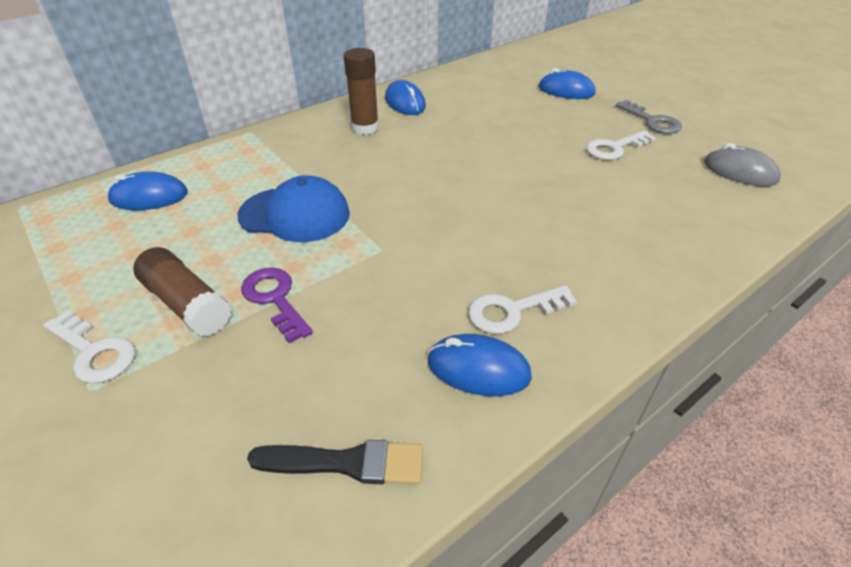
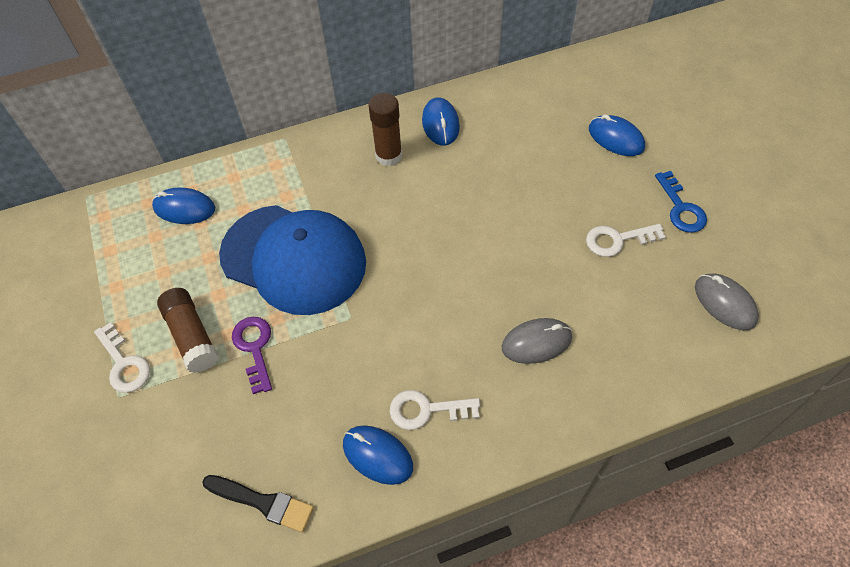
camera: 20 degrees right, 15 degrees up
(295, 214) = (293, 259): blue cap -> blue cap, size x1.58
(593, 231) = (536, 342): none -> grey mouse
(652, 121) = (681, 208): grey key -> blue key

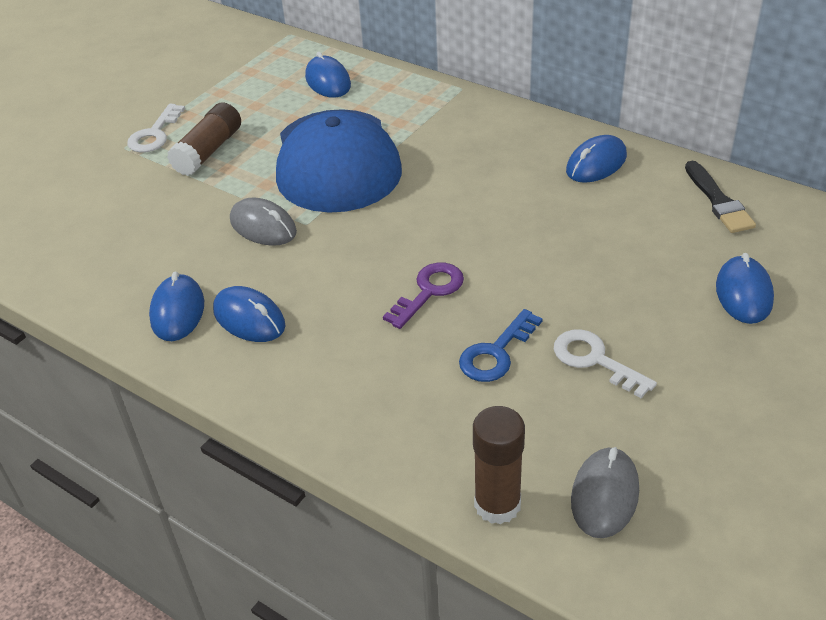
camera: 55 degrees right, 15 degrees down
(254, 348) = (226, 188): purple key -> purple key (429, 291)
(262, 502) = (85, 268): black brush -> black brush (718, 201)
(388, 155) = (515, 153): brown glue stick -> brown glue stick (497, 504)
(426, 410) = (249, 318): white key -> blue mouse
(536, 342) = (394, 358): grey mouse -> grey mouse (263, 226)
(681, 208) = (706, 394): blue key -> blue key (496, 353)

